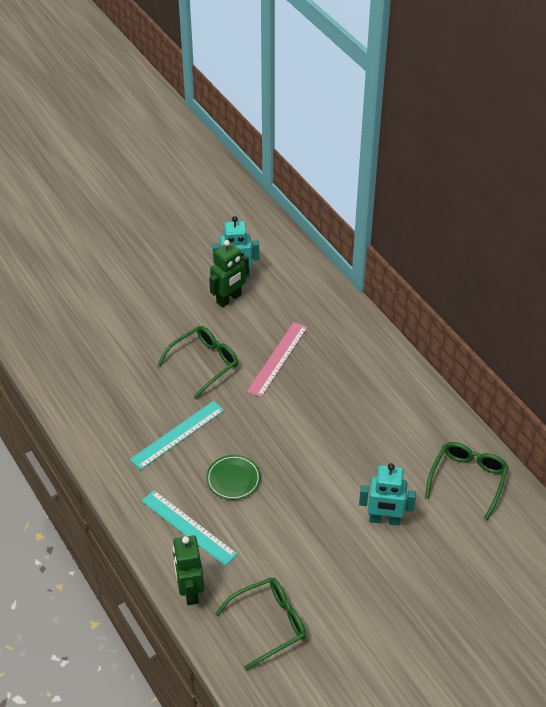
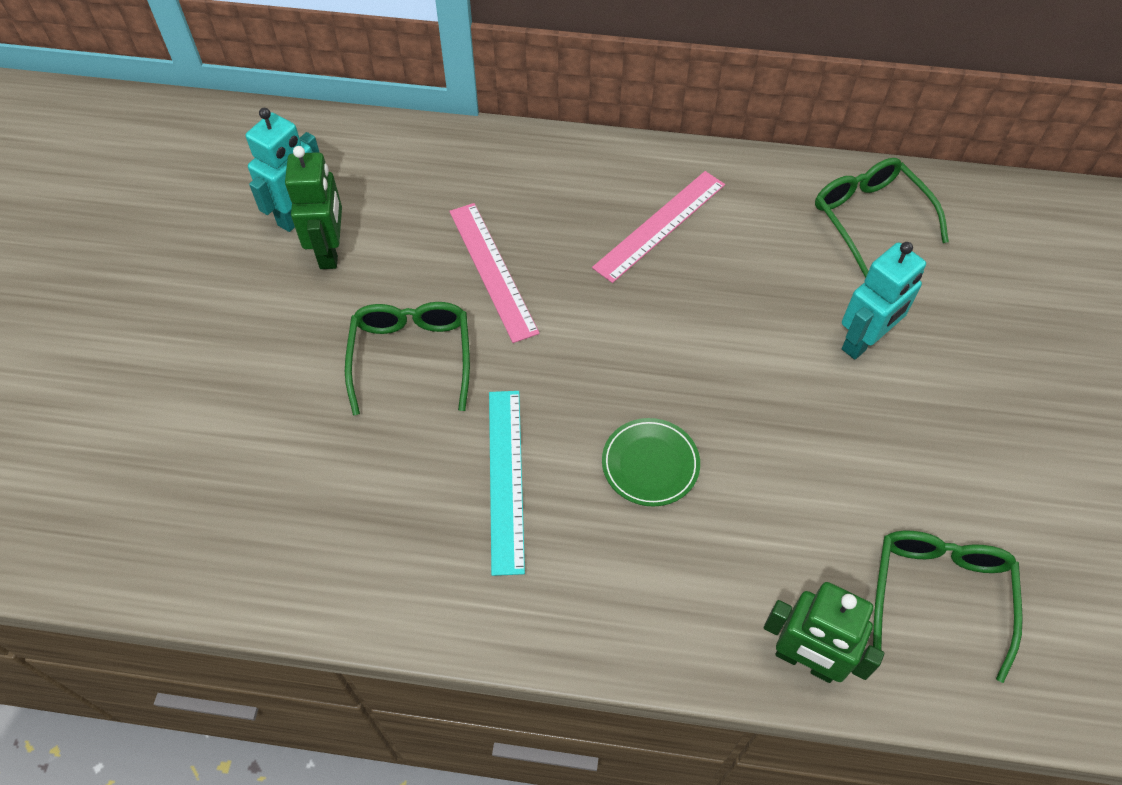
camera: 50 degrees left, 10 degrees up
(188, 527) = (687, 582): turquoise ruler -> none
(370, 401) = (660, 225): none -> pink ruler

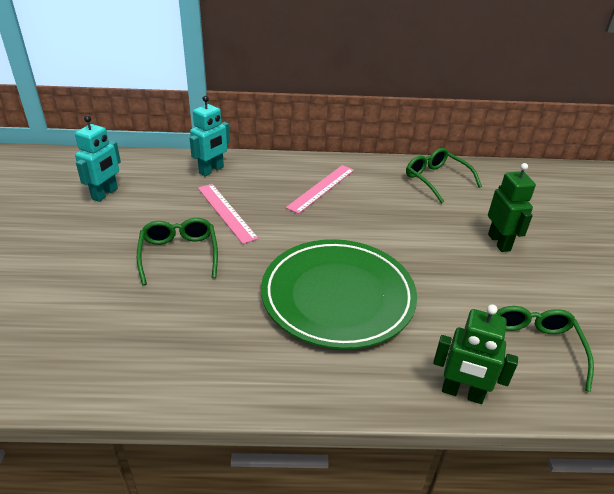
camera: 10 degrees left, 20 degrees down
(330, 251) = (125, 209): green robot -> green robot (499, 242)
(506, 479) = (246, 311): turquoise ruler -> none
(650, 464) = (338, 296): green plate -> green plate, size x2.46
(864, 341) = (449, 231): turquoise robot -> turquoise robot (211, 170)

